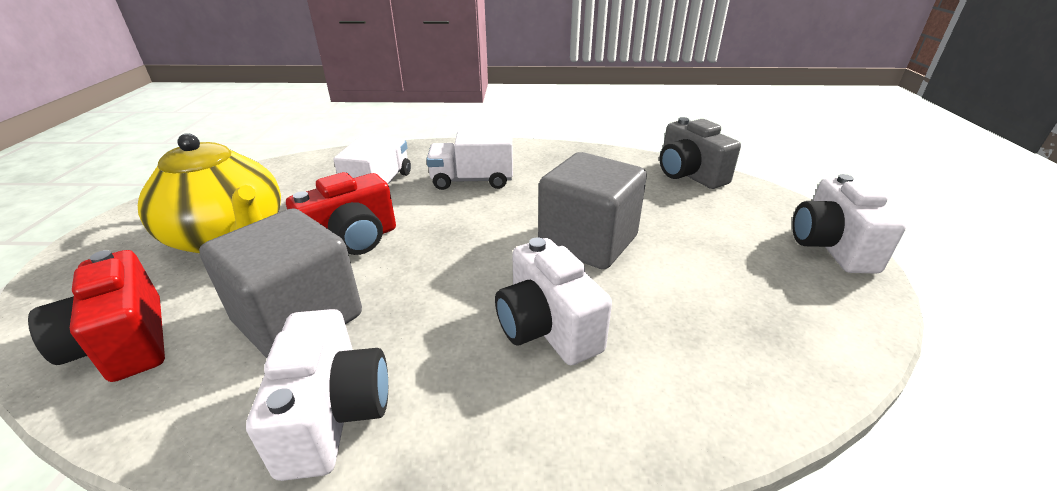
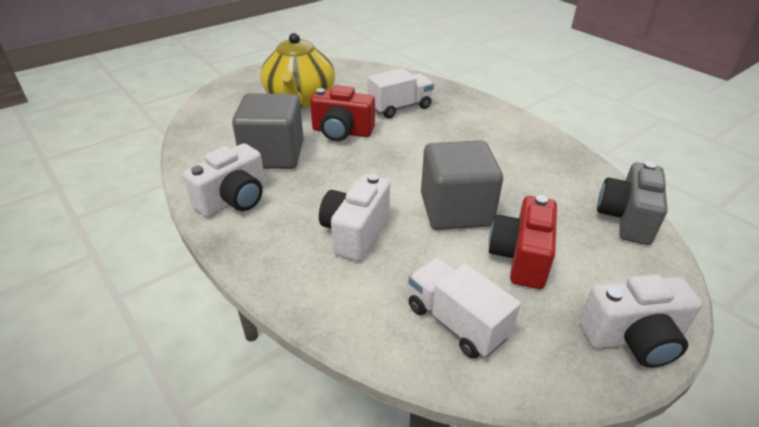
camera: 50 degrees right, 5 degrees up
(124, 343) = (216, 126): red camera -> red camera (521, 257)
(472, 181) = (455, 132): white truck -> white truck (456, 322)
(831, 247) = (632, 338): white camera -> white camera turned 150 degrees counterclockwise

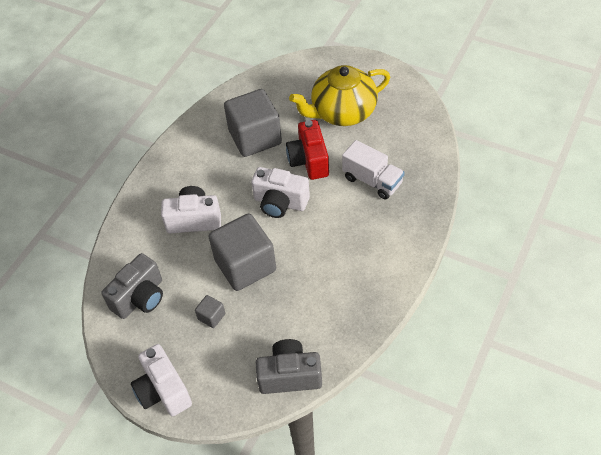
camera: 70 degrees right, 15 degrees up
(234, 200) = (195, 145): white camera -> white camera (280, 203)
(456, 322) = (140, 297): white truck -> grey camera
(521, 257) = (211, 316): red camera -> grey cube

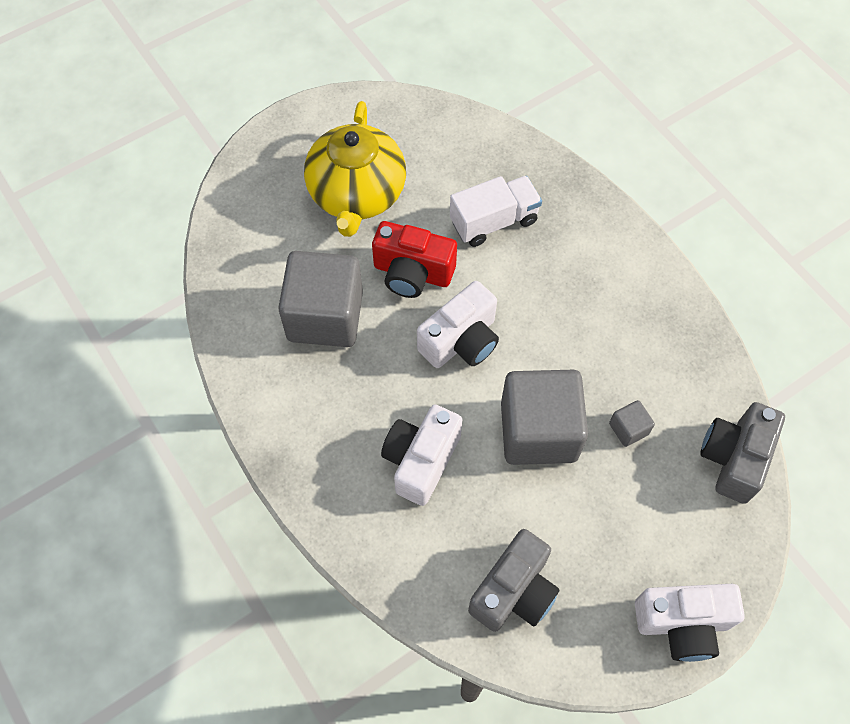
camera: 65 degrees left, 10 degrees up
(140, 297) = (514, 591): grey camera -> grey camera turned 60 degrees clockwise
(211, 316) = (597, 510): grey cube -> grey cube (628, 429)

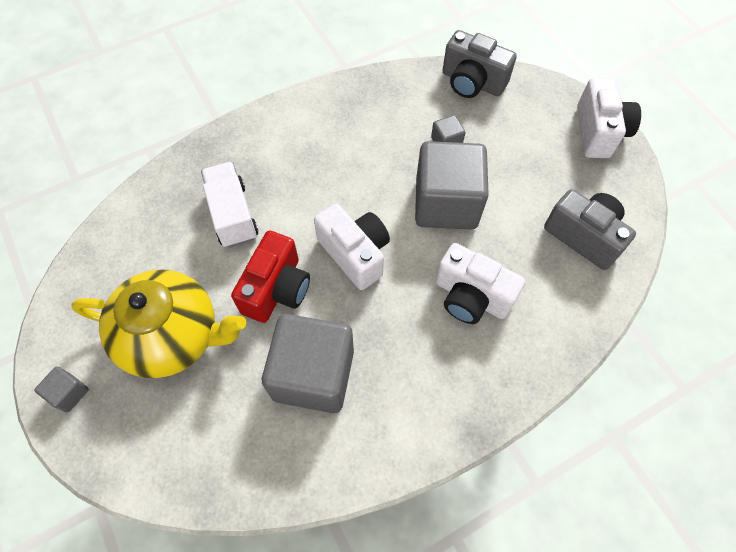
camera: 85 degrees left, 0 degrees up
(299, 129) = (69, 393): none -> grey cube

